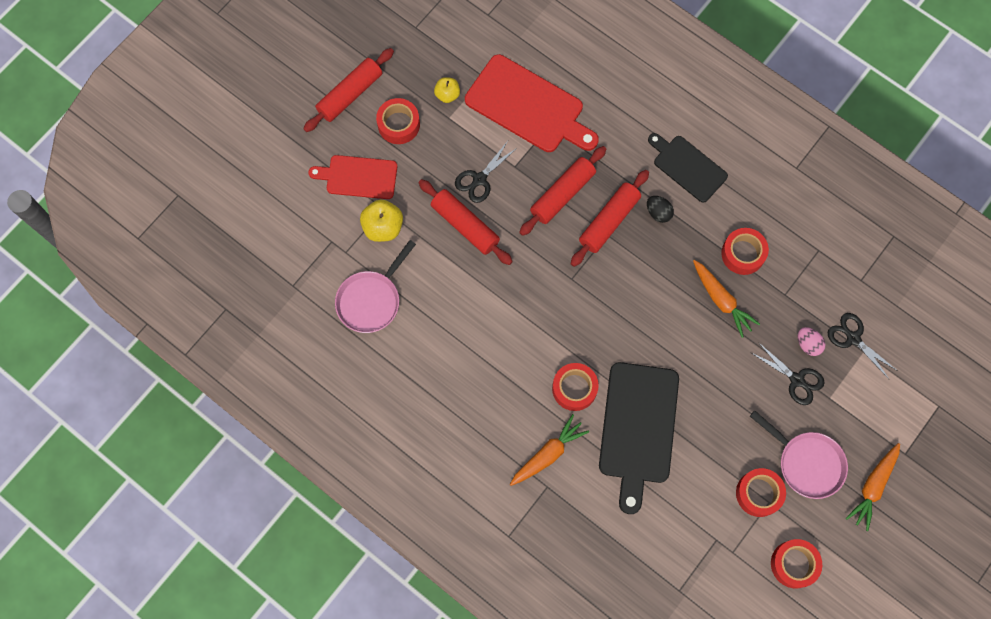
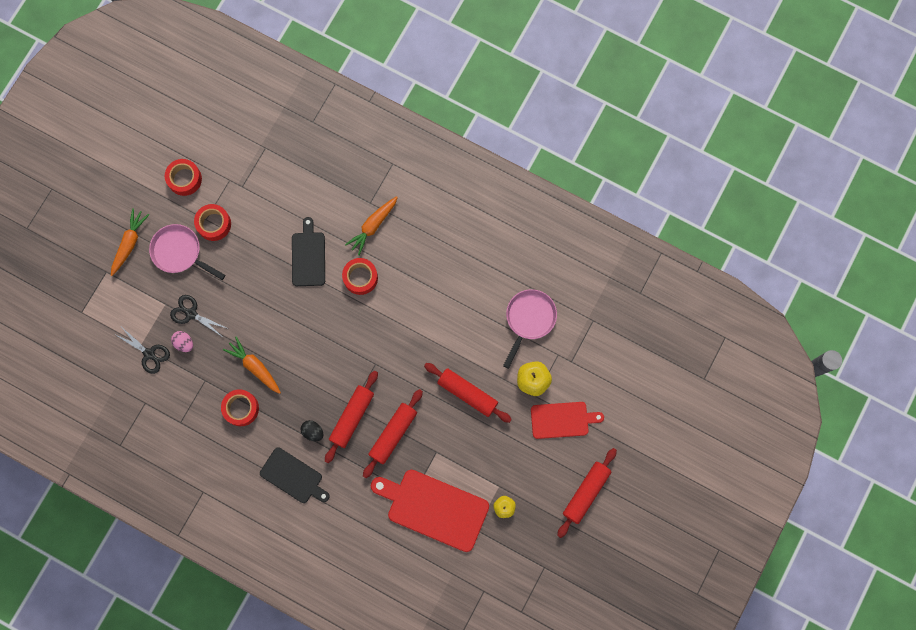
camera: 170 degrees right, 5 degrees up
(398, 124) = (539, 472): red tape -> none
(479, 179) = (463, 435): black scissors -> none
(638, 428) = (308, 256): black cutting board -> black cutting board, size x0.62

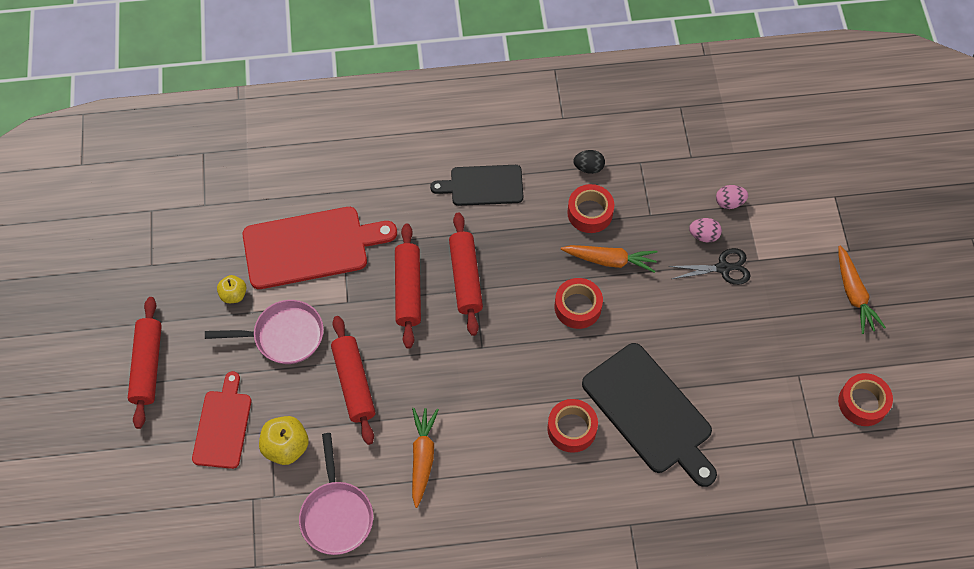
camera: 145 degrees right, 15 degrees down
(149, 354) = (729, 202): black scissors -> pink egg
(179, 252) = (793, 321): pink pan -> pink pan (284, 336)
(214, 224) = (785, 376): red tape -> red tape (577, 307)
(308, 256) = (650, 412): black cutting board -> black cutting board, size x1.61
(313, 432) = (496, 238): black egg -> black egg (588, 168)
(373, 226) = (604, 498): orange carrot -> orange carrot (422, 457)
(467, 393) = (354, 383): red rolling pin -> red rolling pin turned 75 degrees clockwise
(562, 420) = (223, 425): red cutting board -> red cutting board turned 135 degrees clockwise

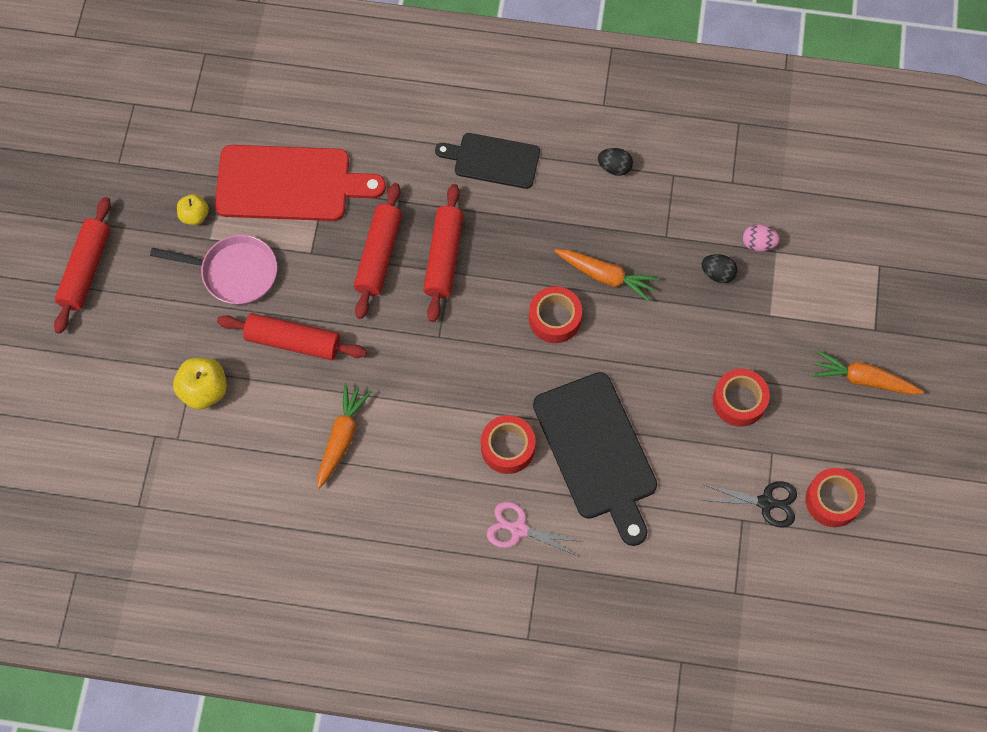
camera: 15 degrees right, 5 degrees up
(223, 425) = (145, 352): red cutting board -> none
(336, 515) = (235, 474): pink pan -> none
(354, 383) = (293, 341): red rolling pin -> red rolling pin turned 75 degrees counterclockwise
(590, 213) = (600, 218): red tape -> red tape (739, 401)
(603, 498) = (519, 529): none -> pink scissors
(703, 235) = (717, 274): pink egg -> black egg
(723, 268) = (727, 315): black scissors -> black scissors (766, 502)
(853, 294) = (863, 379): orange carrot -> orange carrot turned 105 degrees clockwise

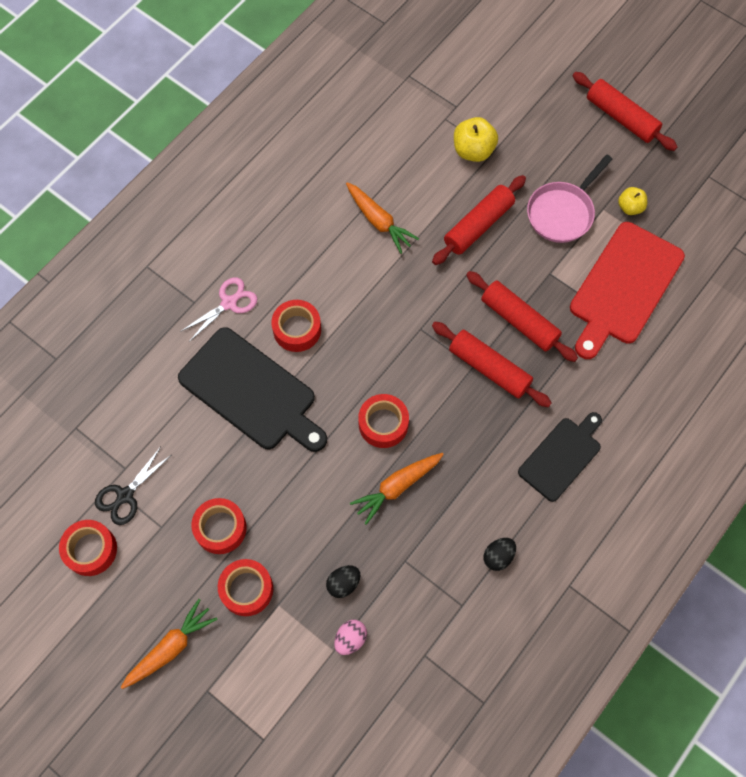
camera: 120 degrees right, 0 degrees up
(597, 451) = (251, 392): black cutting board -> black cutting board turned 150 degrees counterclockwise
(775, 347) = (246, 589): none -> red tape

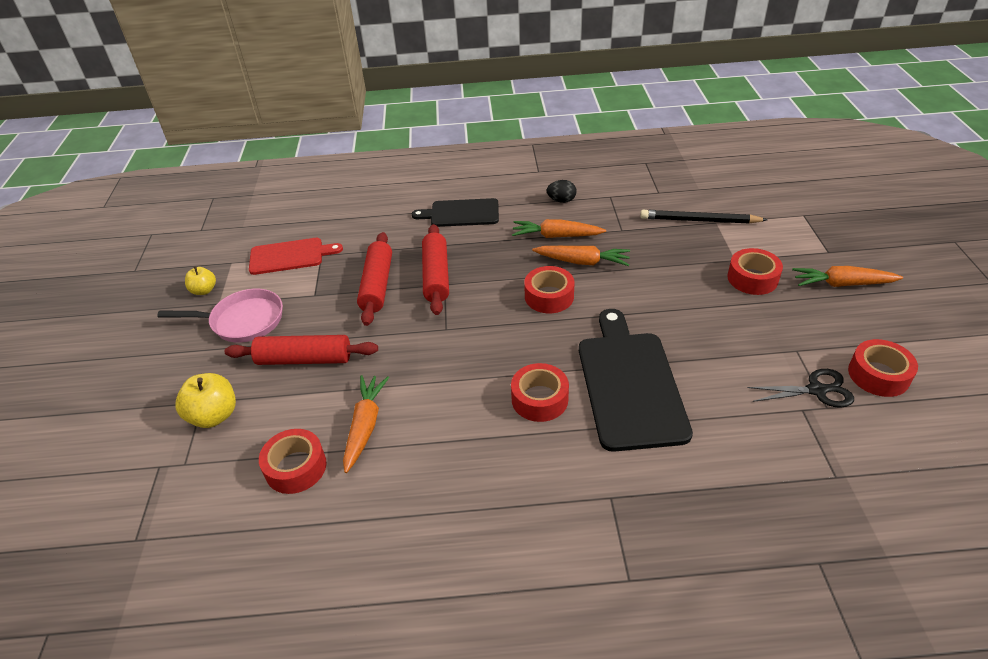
camera: 130 degrees left, 25 degrees down
(220, 528) = (743, 319): red tape -> red tape (296, 467)
(229, 303) = (577, 468): pink scissors -> none
(343, 583) = (676, 243): black egg -> none
(350, 639) = (699, 220): pink egg -> black pencil
(450, 500) = (556, 236): none -> orange carrot
(621, 118) = (96, 345): red rolling pin -> none
(623, 287) = (290, 256): red cutting board -> red cutting board, size x0.62

